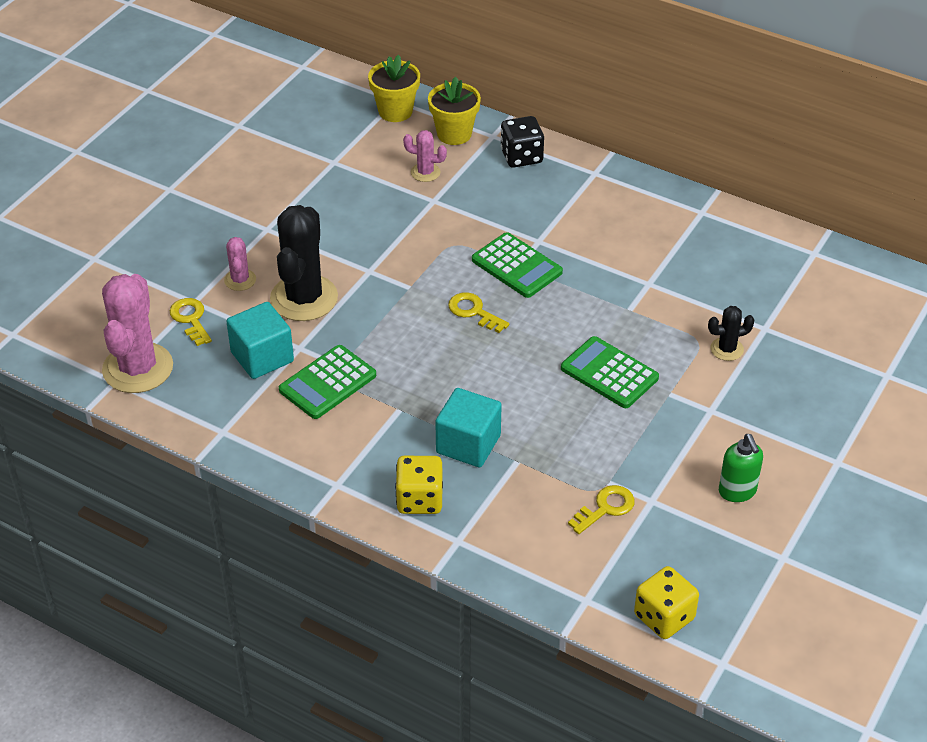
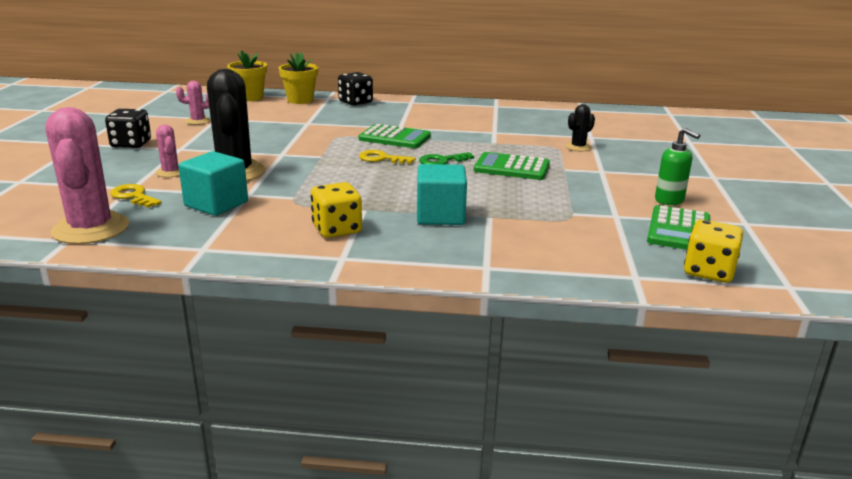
camera: 25 degrees left, 20 degrees down
(220, 204) = (131, 144): none -> black dice
(327, 383) = (288, 207): green calculator -> green calculator (678, 230)
(419, 499) = (428, 251): yellow dice -> yellow dice (337, 229)
(425, 172) = (292, 114): pink cactus -> pink cactus (198, 121)
(539, 336) = (442, 161): none -> green key
(605, 508) = (587, 226): yellow key -> none

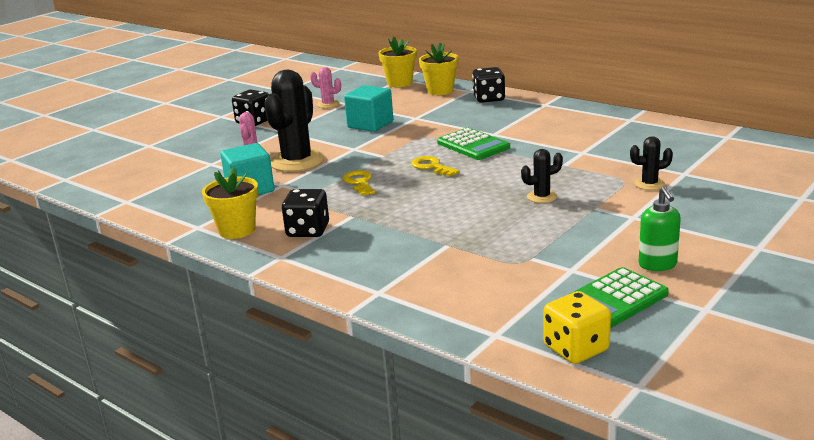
camera: 35 degrees right, 0 degrees up
(91, 229) = (149, 195): pink cactus -> none
(133, 196) = (204, 171): yellow key -> yellow key (359, 182)
(256, 243) = (237, 230): none -> yellow flower pot
(337, 229) = (308, 230): yellow dice -> black dice
(440, 215) = (406, 235): turquoise cube -> turquoise cube (370, 124)
(442, 161) = (483, 178): green key -> none
(512, 168) = (542, 197): green calculator -> black cactus

